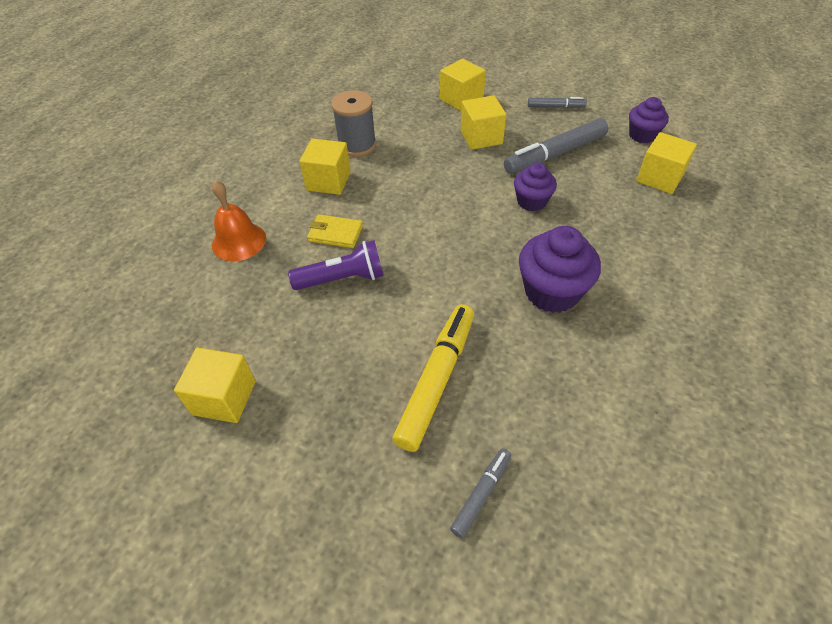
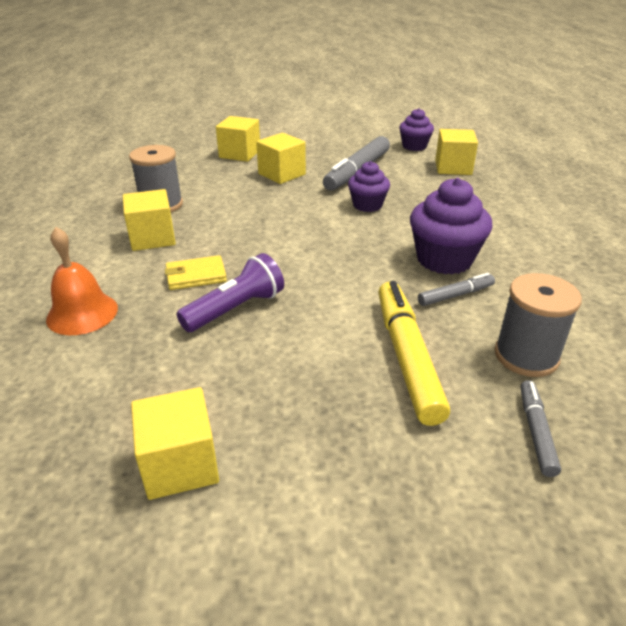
camera: 30 degrees left, 15 degrees down
(536, 423) = (526, 356): none -> grey spool
(555, 107) = (328, 143): grey marker -> grey marker (455, 295)

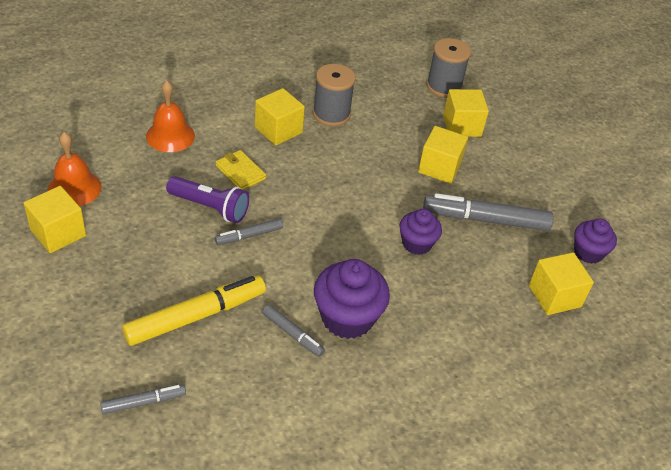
camera: 60 degrees right, 10 degrees up
(98, 427) = (74, 188): none -> orange bell
(300, 291) = (249, 236): none -> grey marker
(526, 356) = (228, 390): grey spool -> grey spool (444, 86)

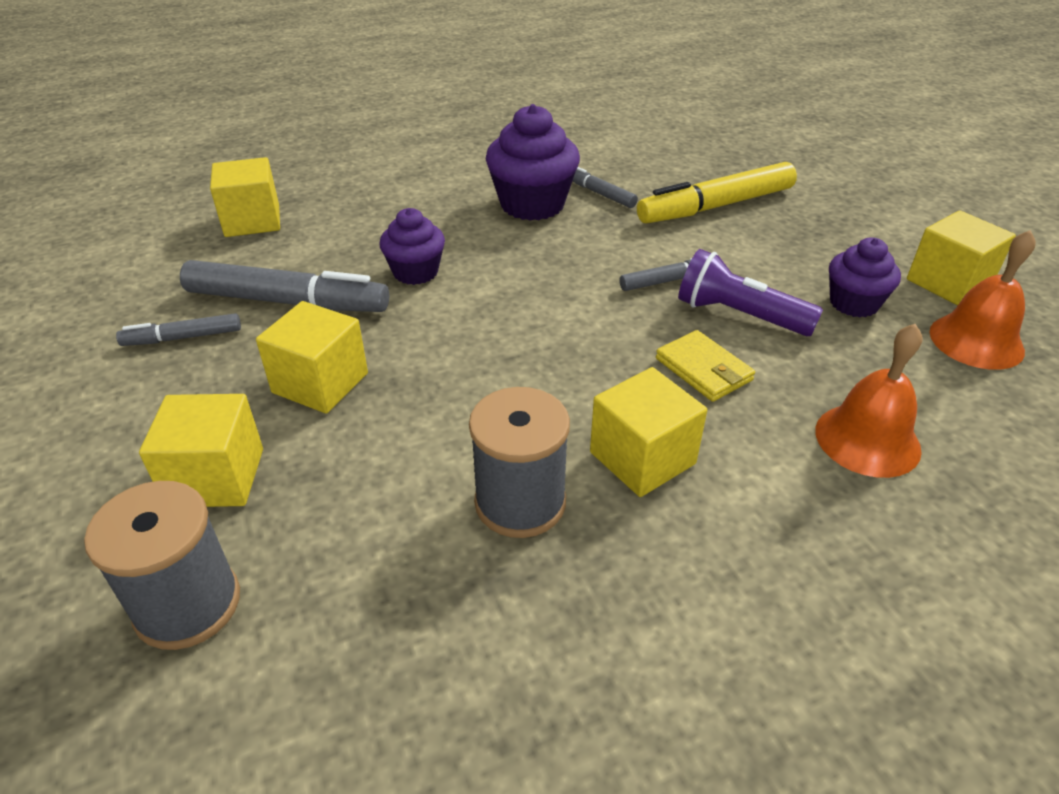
camera: 170 degrees left, 5 degrees down
(143, 402) = (745, 154): grey marker -> grey marker (183, 338)
(588, 252) = (157, 263): purple cupcake -> purple cupcake (854, 303)

